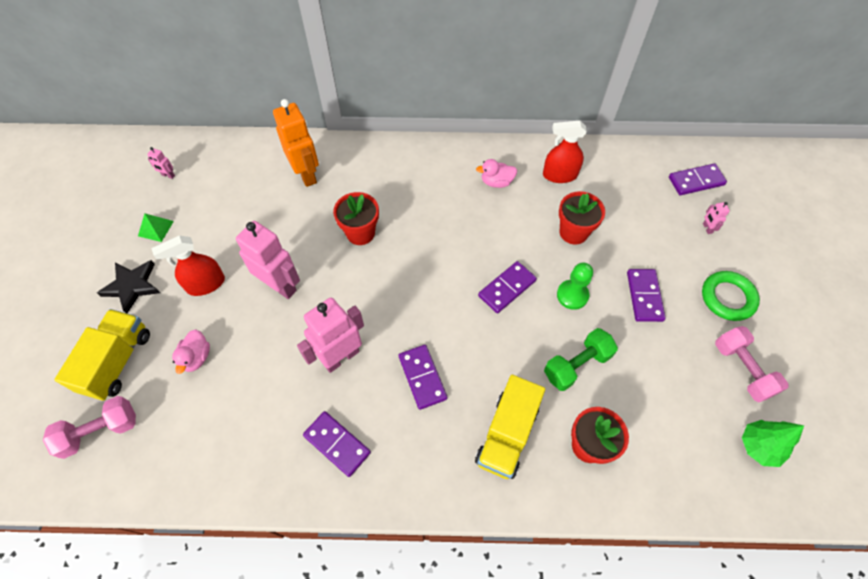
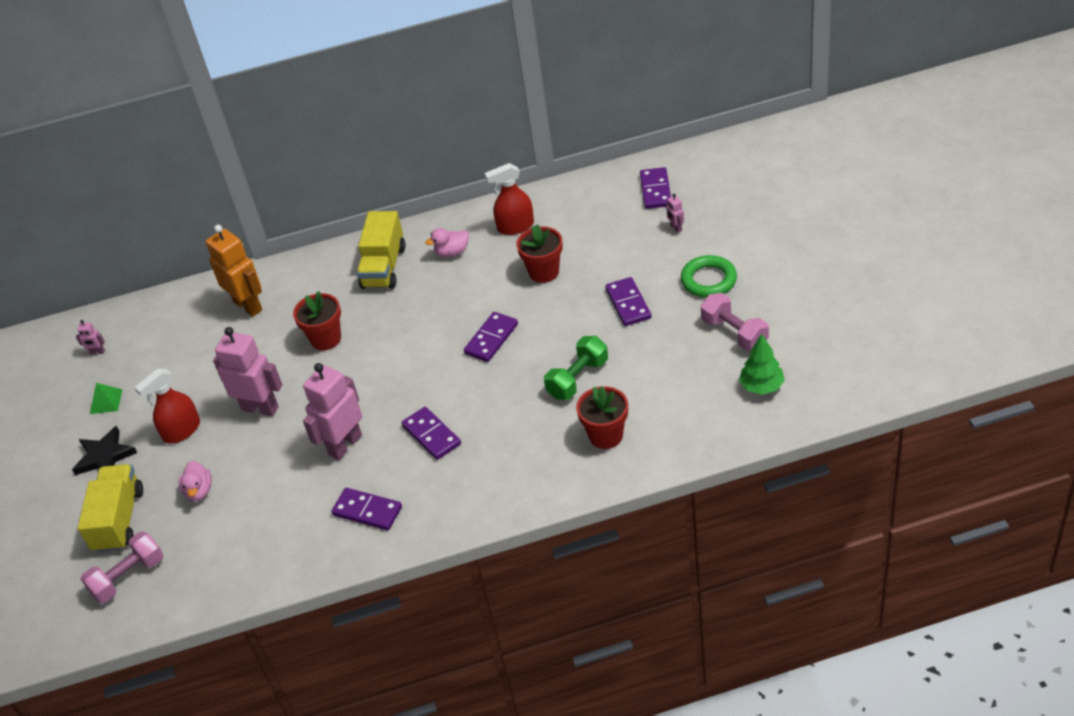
camera: 10 degrees left, 15 degrees down
(507, 434) = (527, 452): yellow truck -> yellow truck (383, 267)
(572, 295) = (557, 324): green pawn -> none
(696, 181) = (655, 190): purple domino -> purple domino turned 60 degrees counterclockwise

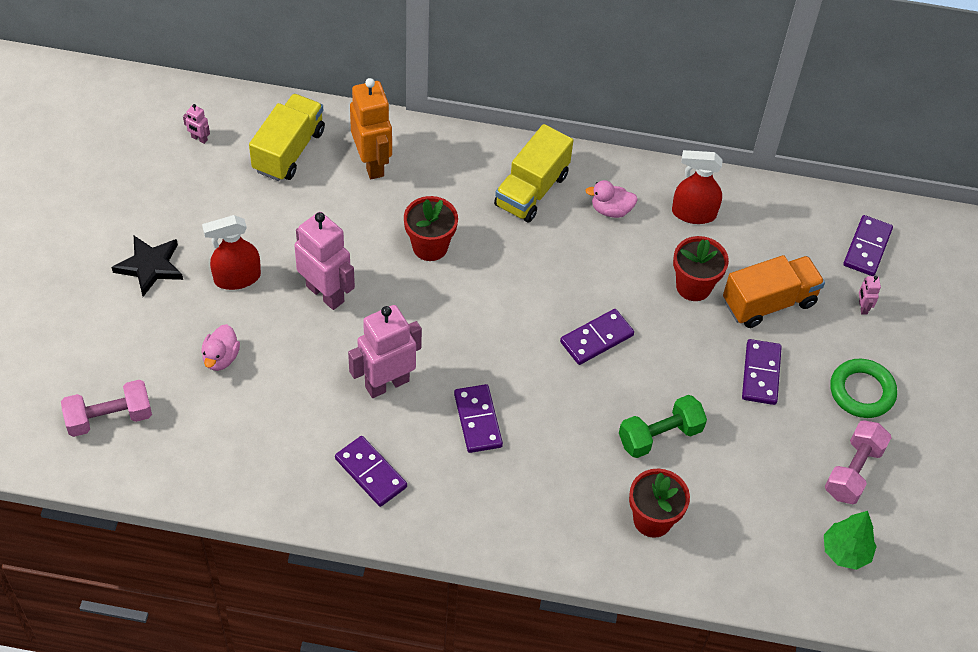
camera: 15 degrees right, 10 degrees up
(106, 401) = (181, 202): green pyramid -> none
(119, 520) = (130, 348): yellow truck -> yellow truck (289, 151)
(606, 256) = (769, 303): none -> orange truck
(734, 333) = (853, 471): pink dumbbell -> pink dumbbell turned 45 degrees clockwise

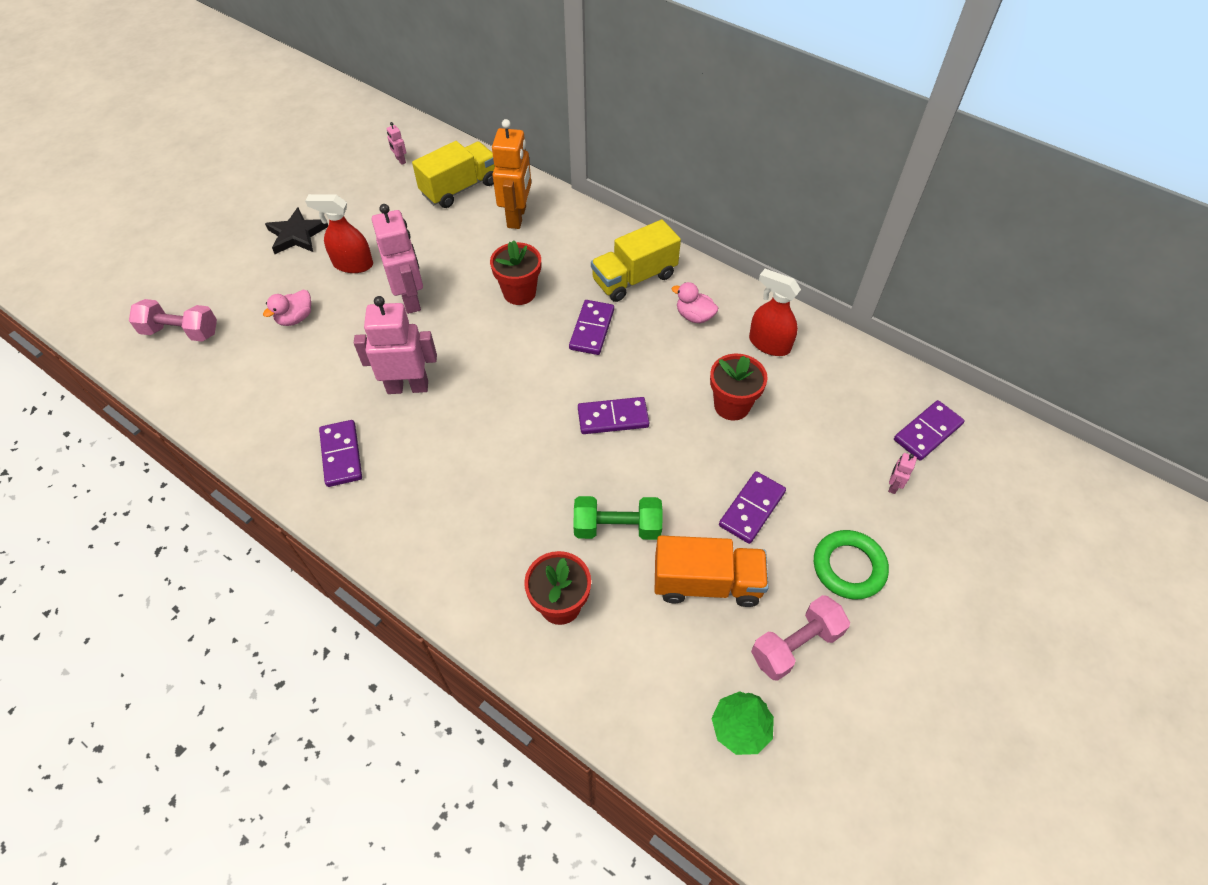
camera: 30 degrees right, 0 degrees up
(478, 420) = (462, 447): purple domino -> purple domino (592, 329)
(769, 303) = (797, 446): orange truck -> orange truck (707, 583)

